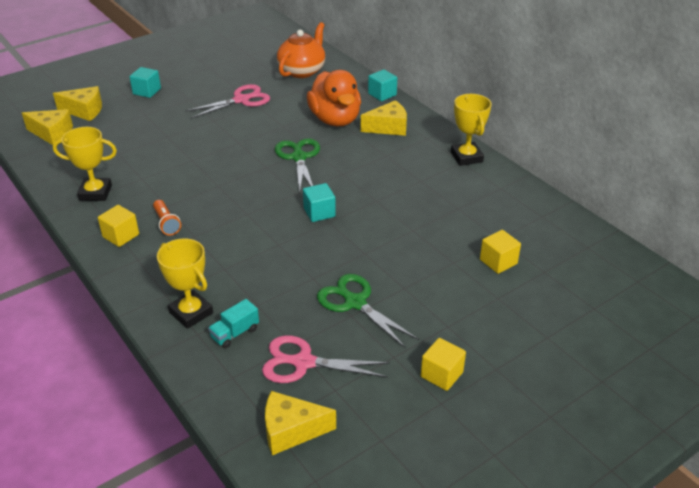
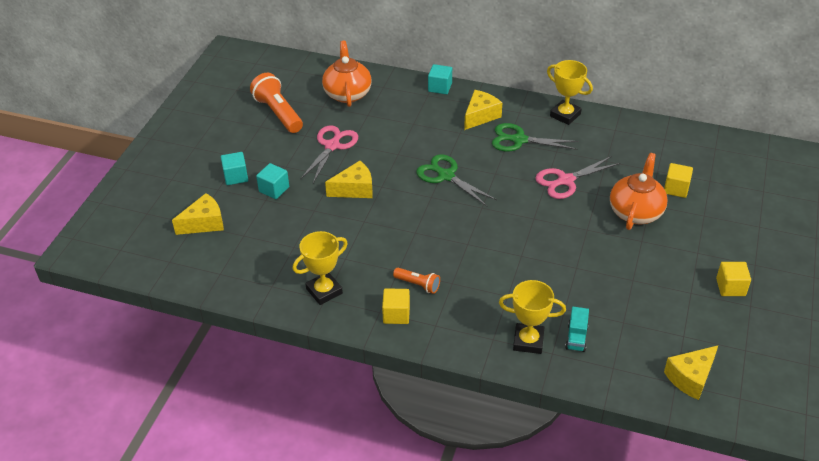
camera: 35 degrees left, 5 degrees up
(52, 133) = (206, 259): yellow cheese -> yellow cheese (354, 189)
(233, 64) = (278, 113): none -> orange flashlight
(303, 362) = (644, 330): pink scissors -> pink scissors (566, 180)
(319, 212) = (518, 214): turquoise cube -> turquoise cube (274, 189)
(335, 120) = (432, 128): orange duck -> none
(355, 303) = (624, 269): green scissors -> green scissors (519, 140)
(431, 262) = (636, 212): none -> orange teapot

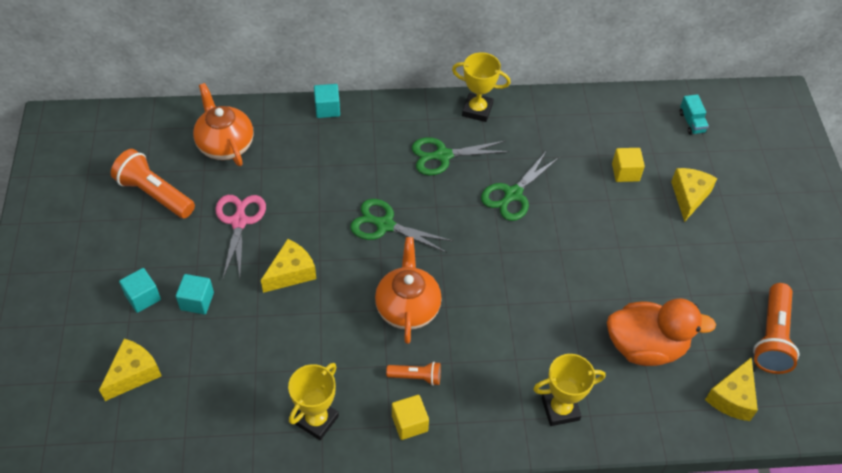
camera: 25 degrees left, 10 degrees up
(480, 116) = (388, 135): yellow cheese -> yellow cheese (689, 197)
(566, 180) = (513, 194): pink scissors -> green scissors
(576, 337) = (605, 387): turquoise truck -> turquoise truck (691, 122)
(628, 318) = (645, 347): none -> orange duck
(636, 212) = (599, 213): orange teapot -> orange teapot (408, 307)
(730, 287) = (724, 276): yellow cube -> none
(753, 344) = (772, 337): none -> orange flashlight

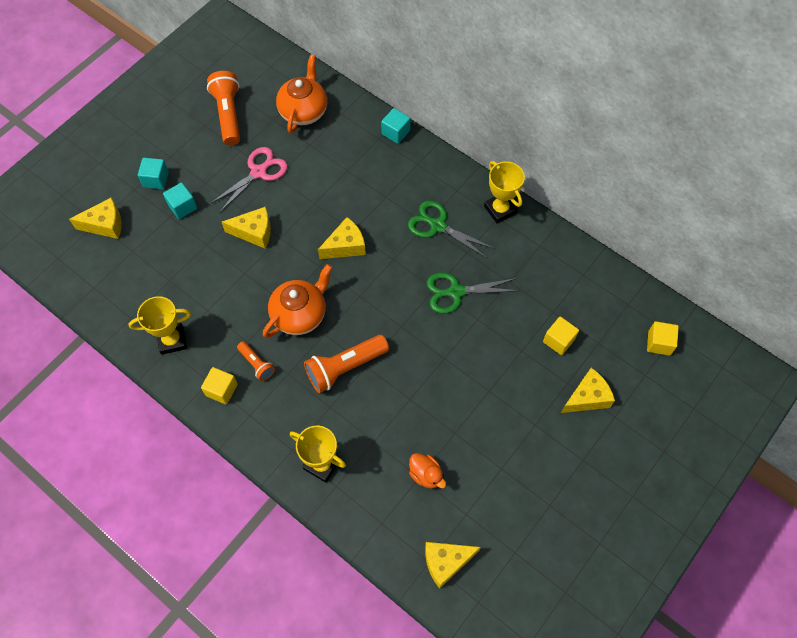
camera: 45 degrees right, 10 degrees up
(385, 225) = (345, 246): green scissors -> yellow cheese
(645, 347) = (426, 475): orange duck -> orange duck, size x0.49
(691, 122) = (659, 343): turquoise truck -> yellow cube
(772, 337) = (526, 549): orange flashlight -> orange flashlight (345, 367)

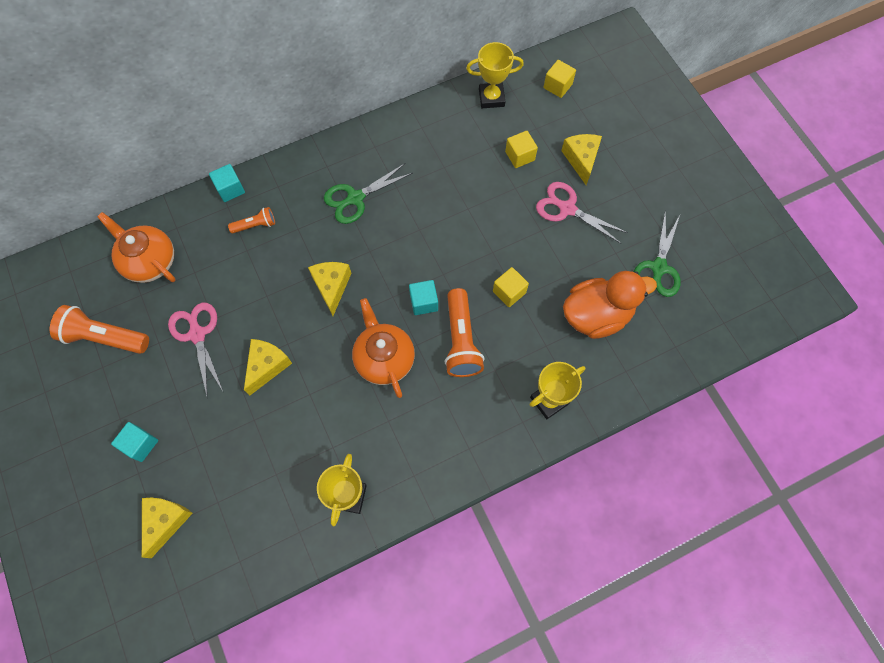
camera: 65 degrees left, 5 degrees up
(182, 206) = (193, 428): turquoise cube -> turquoise cube (424, 302)
(221, 390) = (429, 465): yellow cube -> yellow cube (509, 292)
(256, 364) = (418, 421): orange flashlight -> orange flashlight (255, 225)
(426, 475) = (596, 315): orange duck -> orange duck, size x2.02
(446, 562) = (681, 333): yellow cheese -> none
(456, 292) = (432, 213): green scissors -> green scissors (658, 268)
(500, 209) = (368, 141): yellow trophy -> yellow trophy (491, 98)
(525, 405) = (567, 209): none -> pink scissors

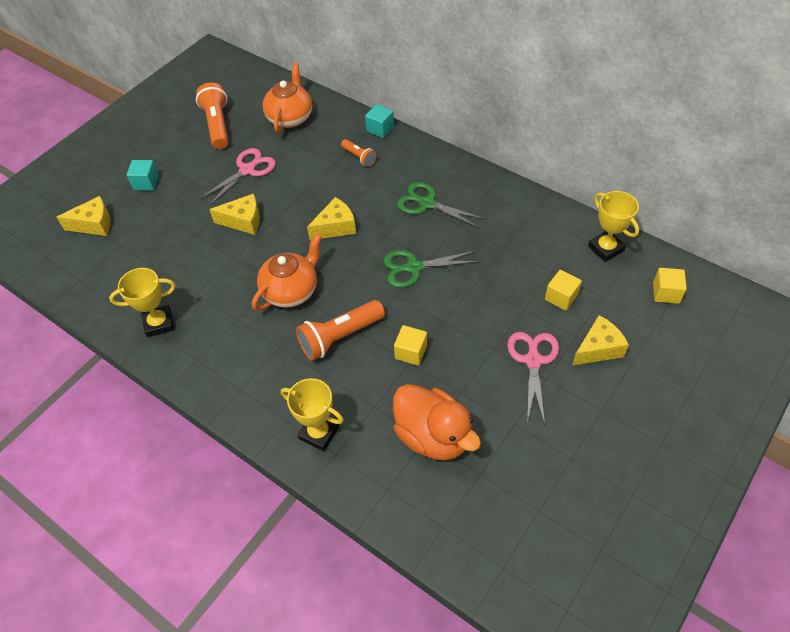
camera: 65 degrees right, 15 degrees down
(424, 302) = (360, 294): turquoise cube -> none
(658, 268) = (525, 472): green scissors -> green scissors (414, 267)

